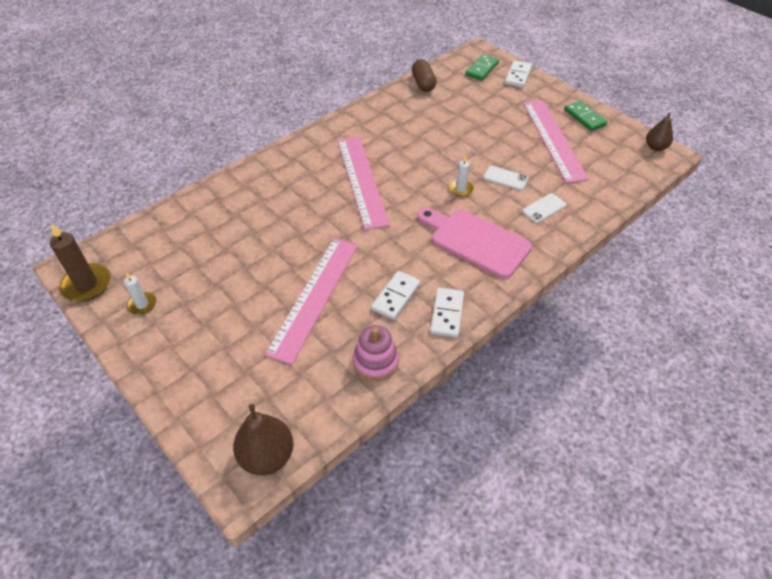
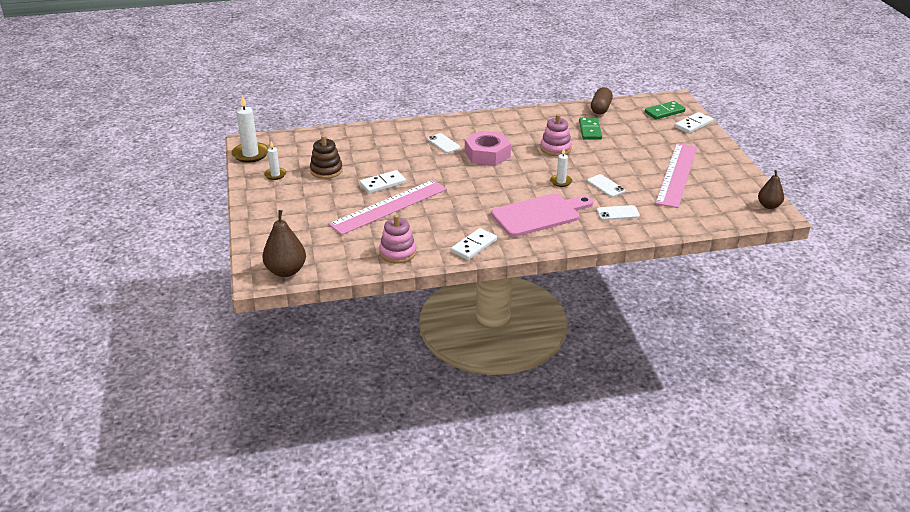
camera: 30 degrees right, 15 degrees down
(87, 285) = (250, 154): brown candle -> white candle
(201, 272) = (326, 170): none -> brown stacking toy
(305, 183) = (443, 143): none -> white phone
(362, 180) = (487, 154): pink ruler -> pink nut
(396, 297) = (446, 225): white domino -> white domino (383, 184)
(422, 148) = (555, 148): none -> pink stacking toy
(476, 241) = (539, 214): pink cutting board -> pink cutting board turned 90 degrees clockwise
(584, 117) = (723, 168): green domino -> green domino (590, 130)

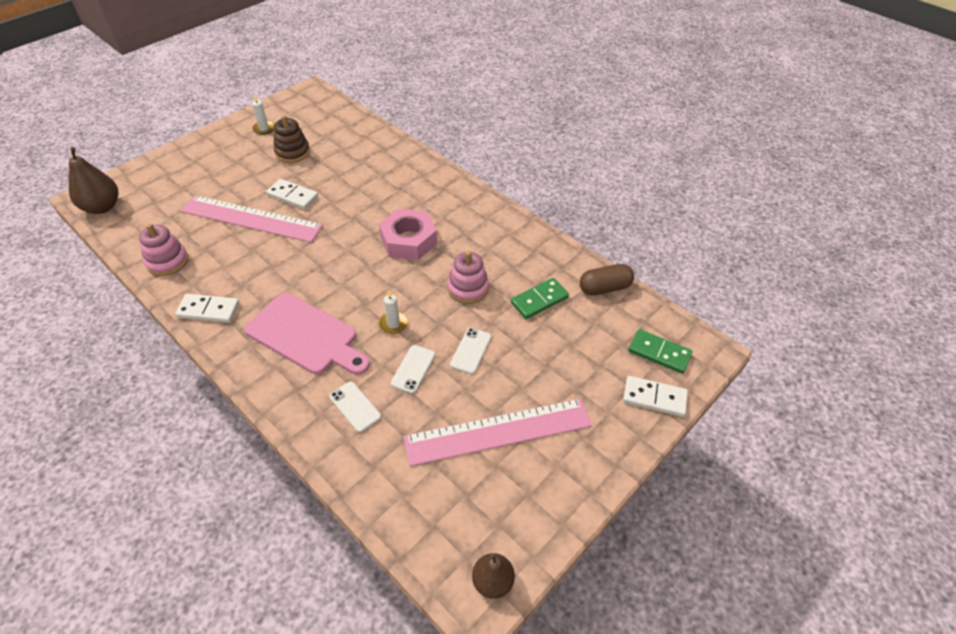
camera: 55 degrees right, 15 degrees up
(250, 154) = (290, 101): white candle -> none
(443, 143) = (405, 200): white phone -> white phone (470, 350)

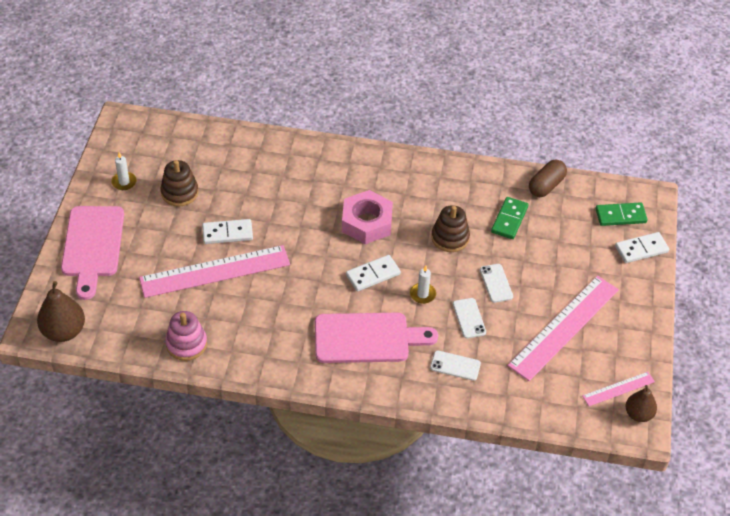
camera: 35 degrees left, 0 degrees up
(192, 160) = (92, 246): none -> pink cutting board
(208, 310) = (269, 362): white domino -> white domino (373, 275)
(468, 288) = (450, 238): pink stacking toy -> brown stacking toy
(496, 535) = (618, 389): none -> pink ruler

